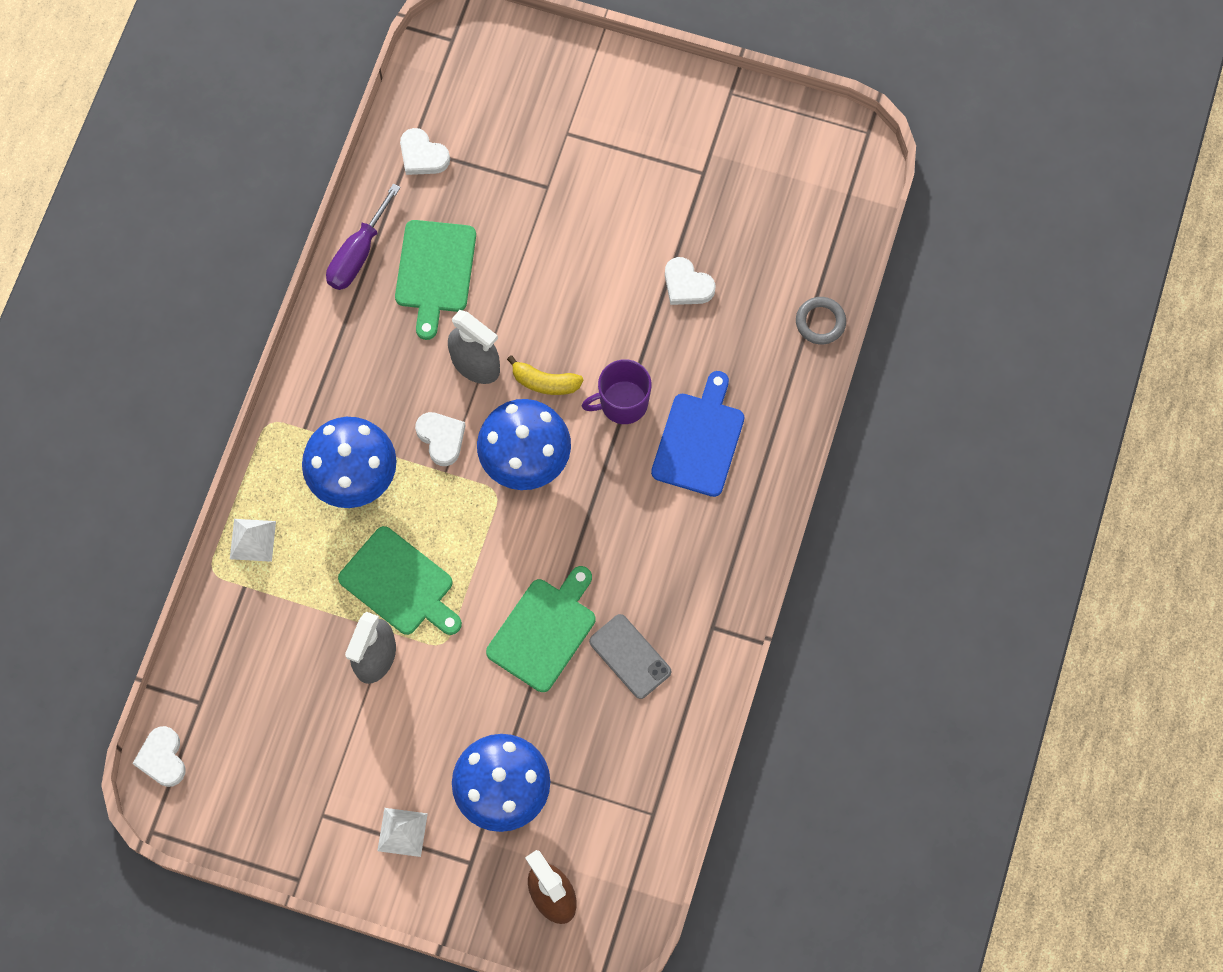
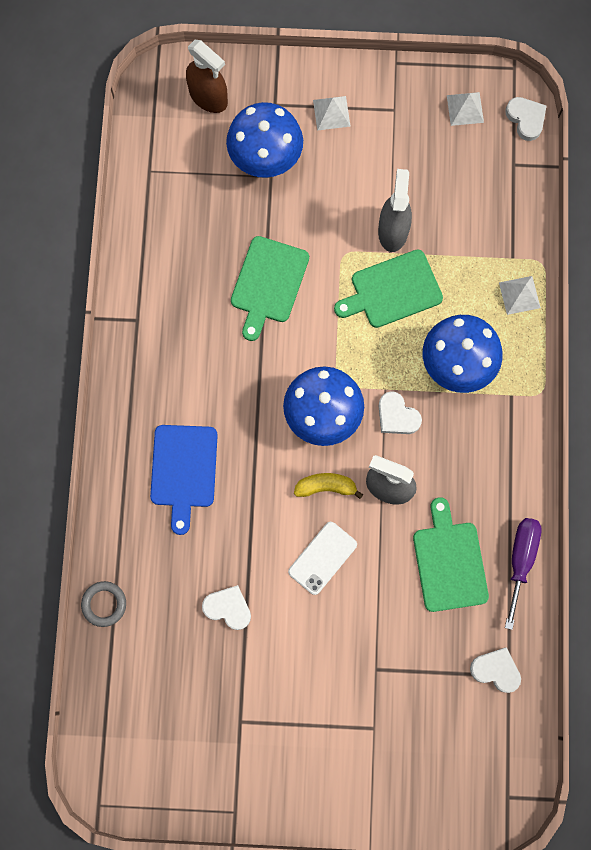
camera: 165 degrees right, 5 degrees up
(233, 792) = (465, 108): none -> white pyramid
(400, 584) = (392, 290): green cutting board -> green cutting board turned 45 degrees counterclockwise
(571, 309) = (322, 558): none -> white phone
(622, 403) = (256, 486): purple mug -> none
(630, 656) = (196, 281): grey phone -> none

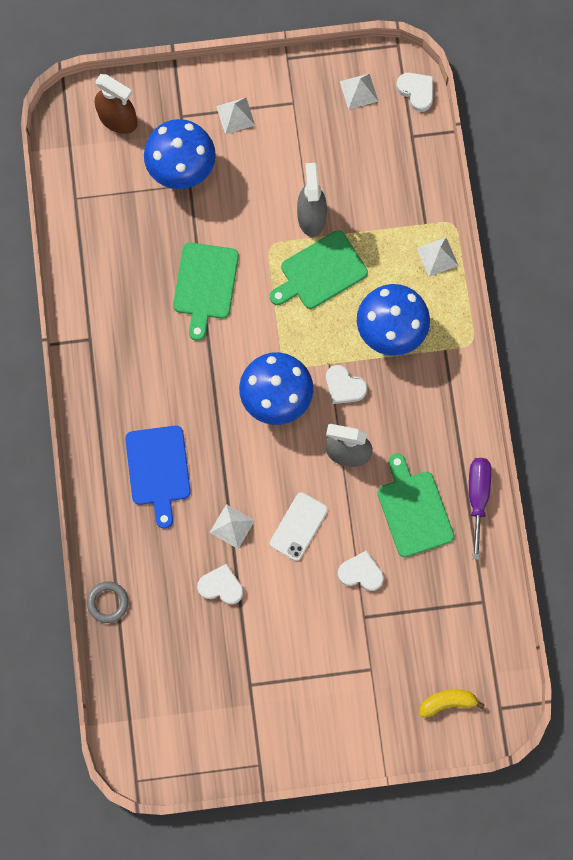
camera: 10 degrees left, 0 degrees up
(251, 545) = (232, 526): none -> white pyramid
(326, 487) = (291, 462): yellow banana -> yellow banana (447, 702)
(496, 670) = (471, 599): white heart -> white heart (361, 573)

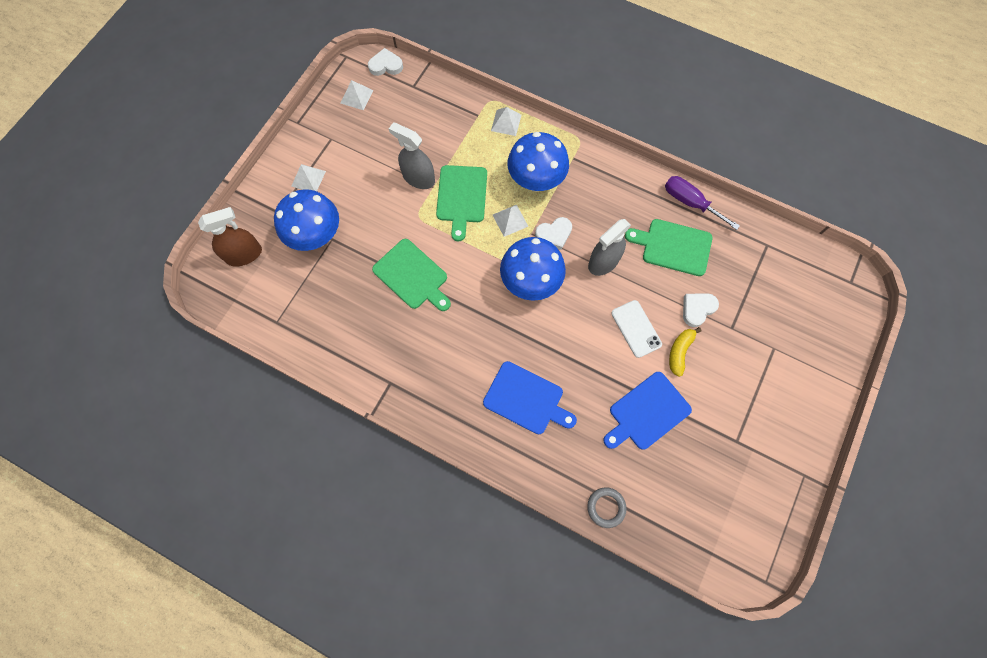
camera: 55 degrees left, 5 degrees down
(221, 586) = (646, 412): white heart -> blue cutting board
(232, 526) = (605, 375): white pyramid -> white pyramid (510, 220)
(447, 702) = (827, 313): yellow banana -> yellow banana (679, 352)

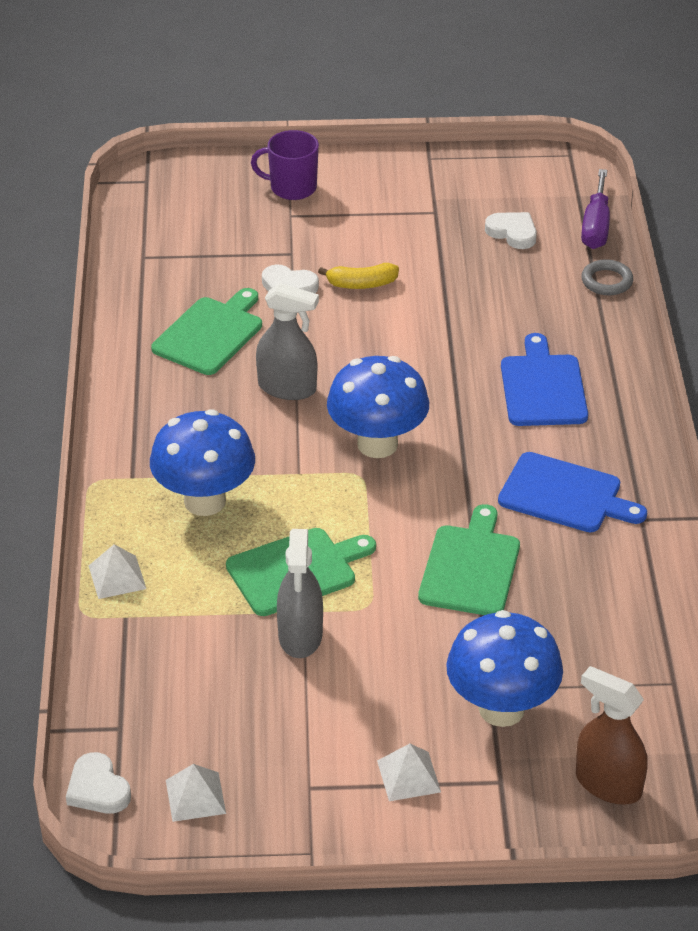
camera: 120 degrees left, 30 degrees down
(510, 220) = (294, 502): white pyramid -> none
(554, 234) = (281, 449): white heart -> white heart (512, 233)
(636, 328) = (361, 328): white phone -> none
(646, 412) = (465, 286): blue cutting board -> blue cutting board (565, 495)
(673, 246) = (211, 334): green cutting board -> green cutting board turned 135 degrees counterclockwise
(690, 202) = (126, 339): purple screwdriver -> purple screwdriver (596, 226)
(806, 365) = (292, 188): none -> purple mug

